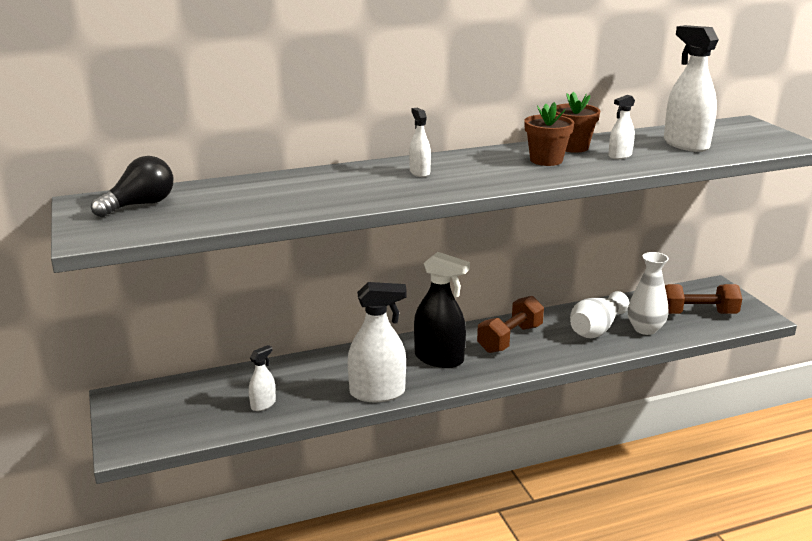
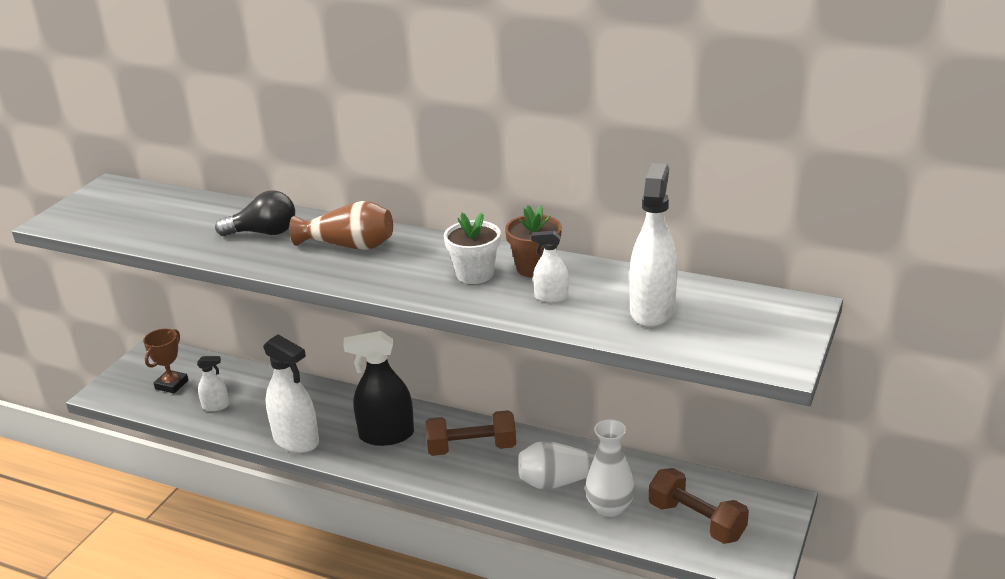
camera: 45 degrees right, 5 degrees up
(140, 205) = (128, 202): black light bulb -> black light bulb (264, 233)
(189, 410) = (171, 384): none -> brown trophy
(419, 172) = (349, 245): white spray bottle -> brown vase
(439, 358) = (386, 435): black spray bottle -> black spray bottle turned 105 degrees clockwise
(546, 160) = (475, 274): brown flower pot -> white flower pot

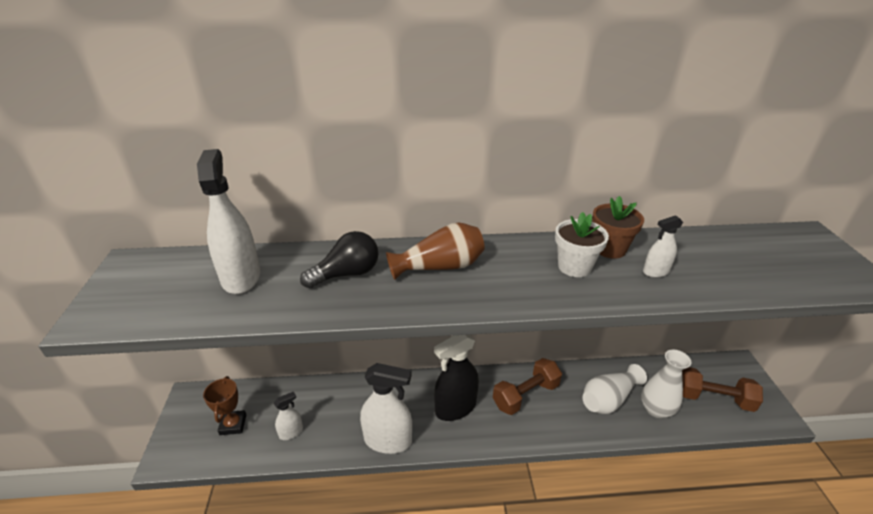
camera: 30 degrees left, 5 degrees up
(652, 310) = (735, 263): white spray bottle -> white spray bottle (241, 277)

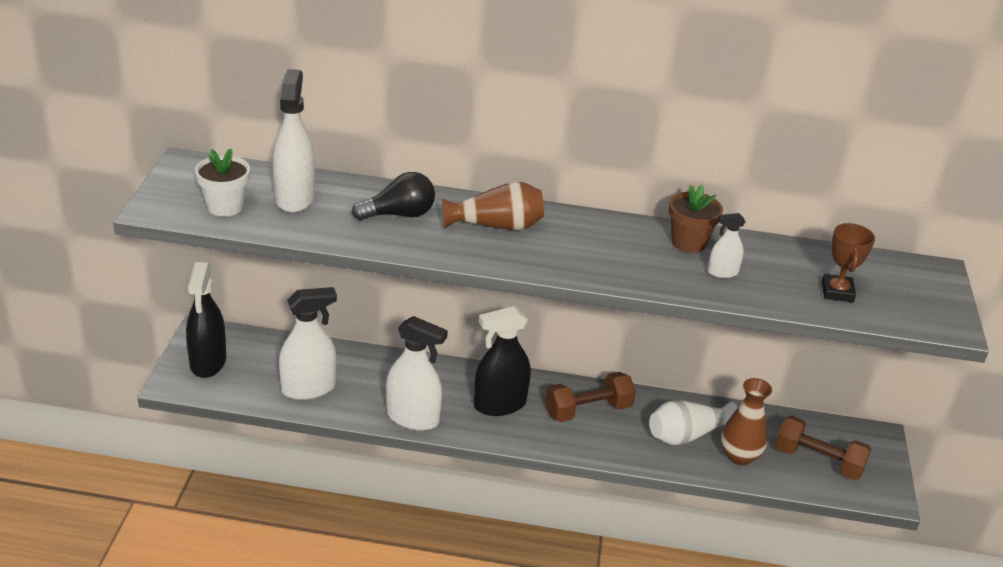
camera: 10 degrees right, 0 degrees up
(197, 427) = (208, 362): none -> black spray bottle
(233, 425) = (246, 368): brown trophy -> brown trophy (837, 292)
(291, 432) = (308, 388): white spray bottle -> white spray bottle, size x1.96
(574, 267) = (638, 252): white flower pot -> white flower pot (225, 206)
(656, 409) = (739, 456): white vase -> brown vase

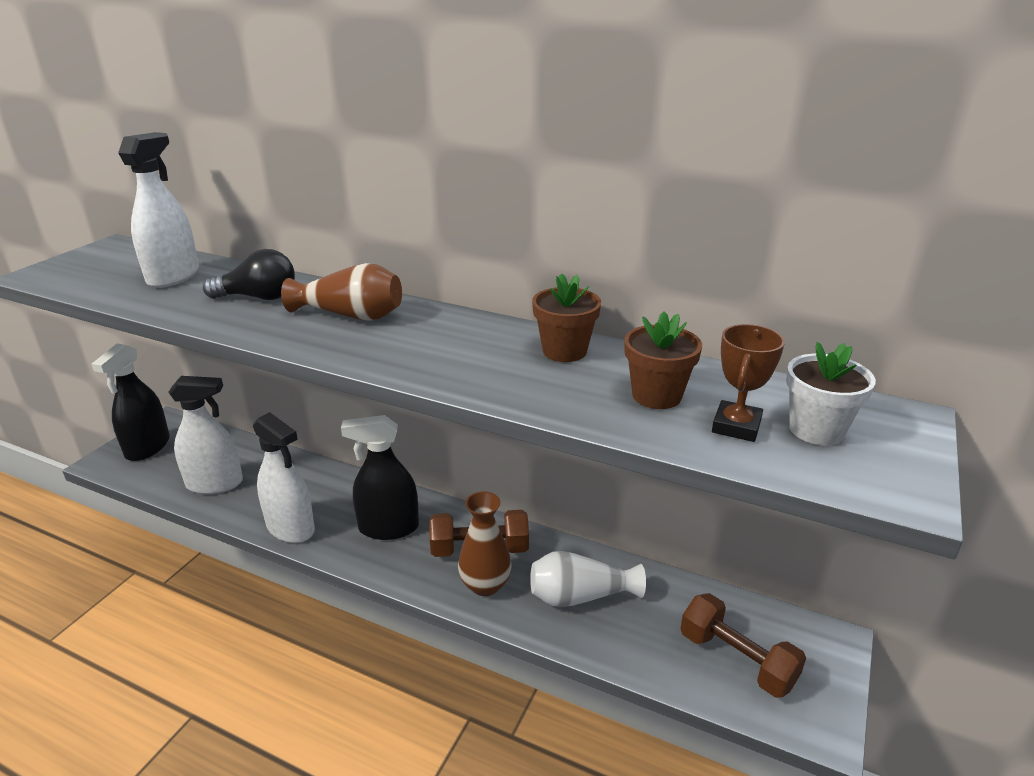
camera: 20 degrees right, 5 degrees down
(225, 206) = (100, 278): white flower pot -> white flower pot (816, 430)
(722, 272) = (585, 386): white spray bottle -> none
(739, 456) = (633, 634): brown vase -> brown vase (485, 585)
(774, 274) = (656, 395): none -> brown flower pot

